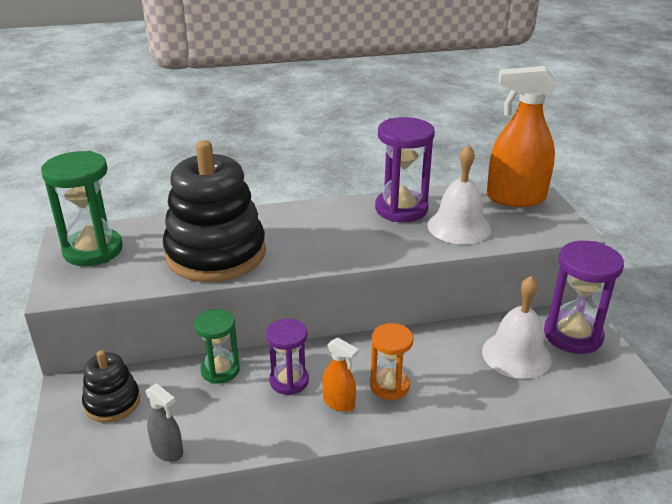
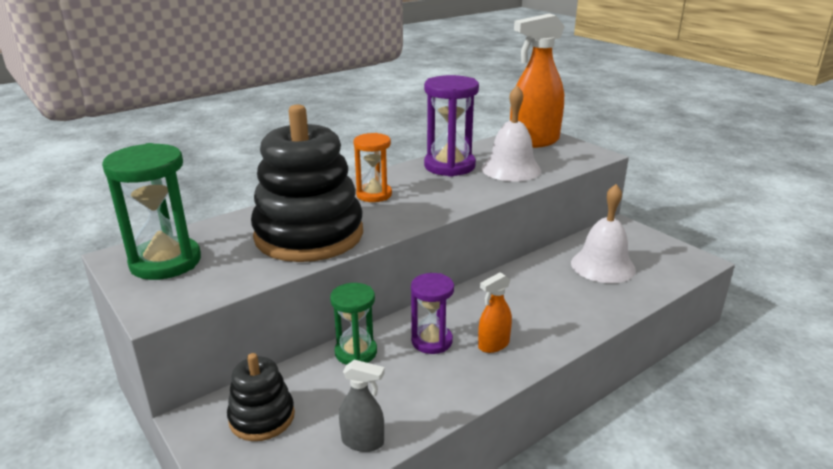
camera: 25 degrees left, 5 degrees down
(339, 403) = (493, 345): orange spray bottle -> orange spray bottle turned 135 degrees clockwise
(389, 386) = (525, 318): orange hourglass -> orange hourglass (374, 195)
(572, 335) = (630, 241): purple hourglass -> none

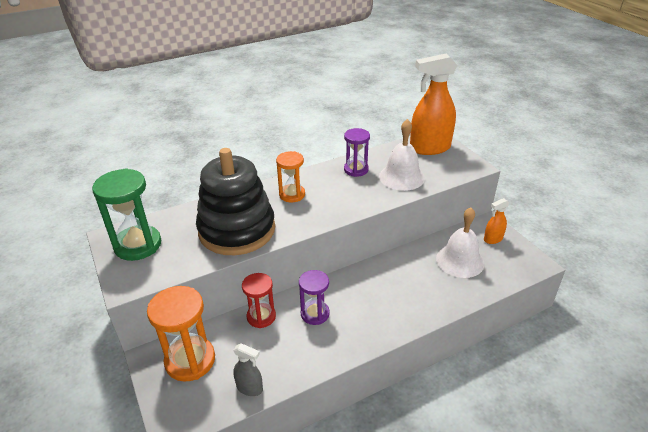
camera: 10 degrees right, 10 degrees up
(262, 417) = (190, 360): black stacking toy -> orange hourglass
(356, 352) = (261, 317): green hourglass -> red hourglass
(449, 166) = (356, 170): purple hourglass -> purple hourglass, size x0.63
(493, 345) = (357, 322): orange spray bottle -> orange spray bottle (493, 239)

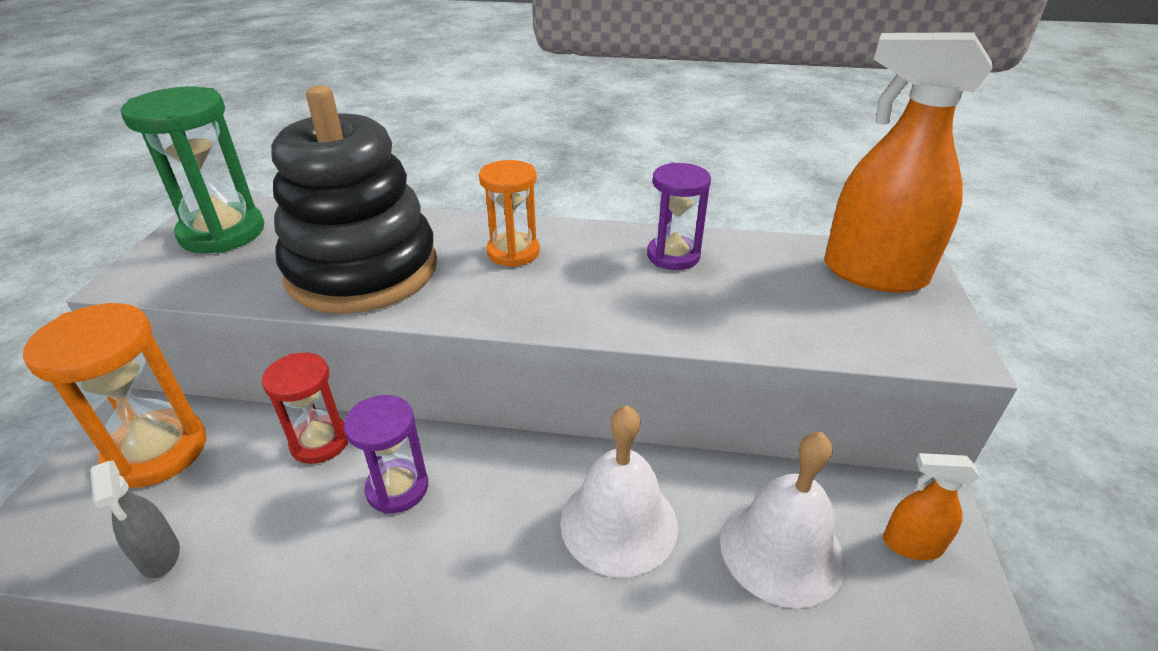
camera: 35 degrees right, 0 degrees up
(401, 177) = (750, 303): white bell -> white bell (618, 523)

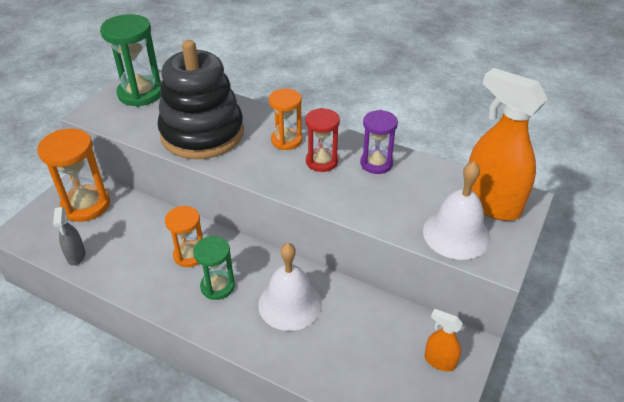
camera: 20 degrees right, 5 degrees up
(320, 442) = (161, 221): red hourglass -> red hourglass (321, 161)
(397, 488) = (190, 255): purple hourglass -> orange hourglass
(474, 531) = (217, 286): none -> green hourglass
(781, 549) = (366, 341): white bell -> white bell (456, 234)

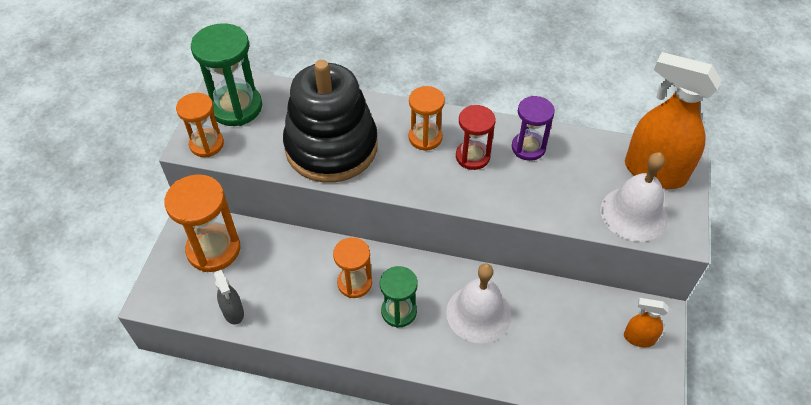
camera: 15 degrees left, 10 degrees up
(102, 114) = (206, 144): none -> orange hourglass

